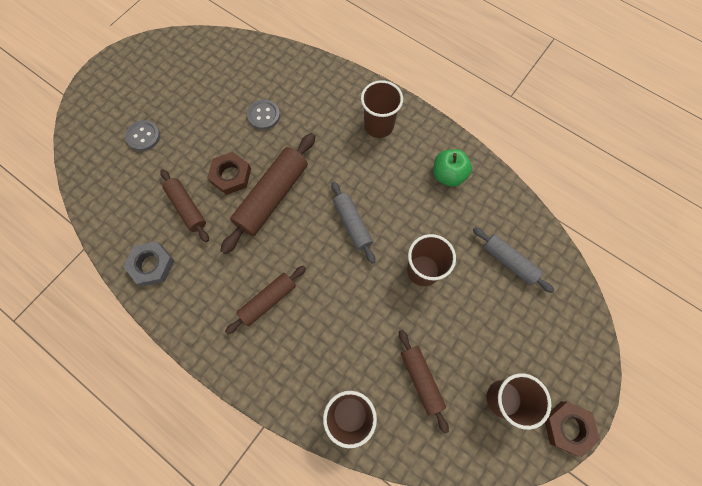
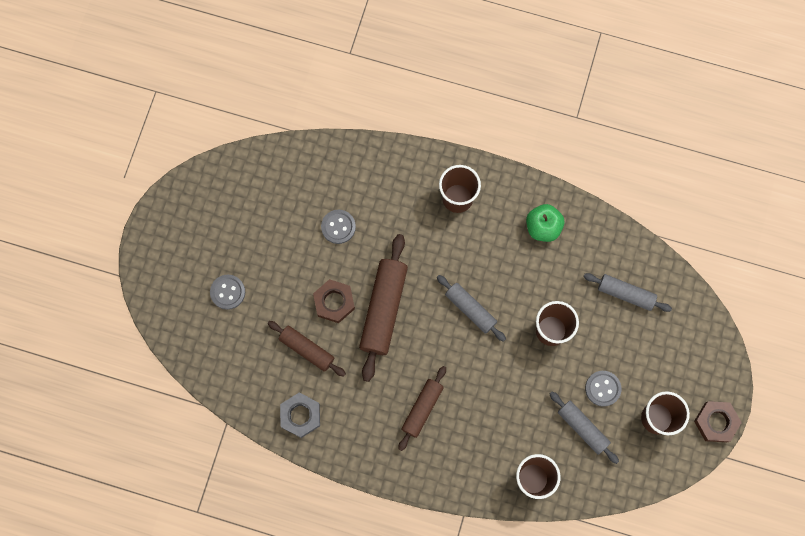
camera: 20 degrees left, 5 degrees up
(421, 379) = (582, 428): brown rolling pin -> grey rolling pin
(456, 346) = (602, 388): none -> grey button

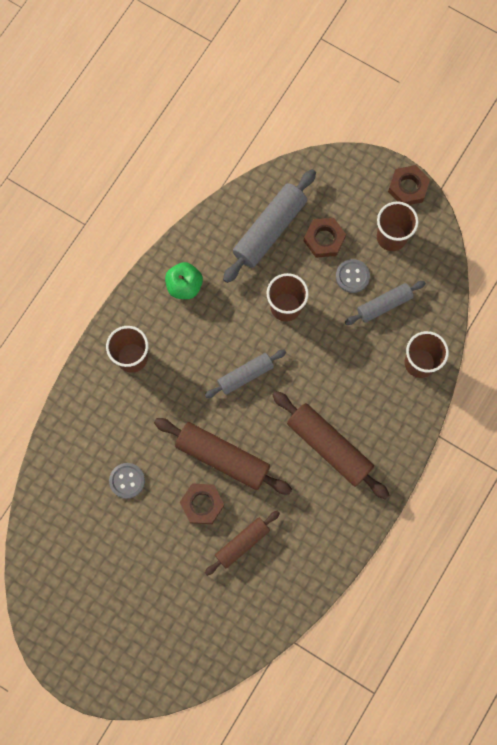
camera: 75 degrees left, 0 degrees up
(228, 292) = (162, 609): grey button -> none
(300, 415) = (306, 566): grey nut -> none
(422, 409) = (329, 446): brown rolling pin -> brown rolling pin, size x1.63
(625, 294) = (269, 230): grey rolling pin -> grey rolling pin, size x1.63
(633, 350) = (324, 239): none -> brown nut

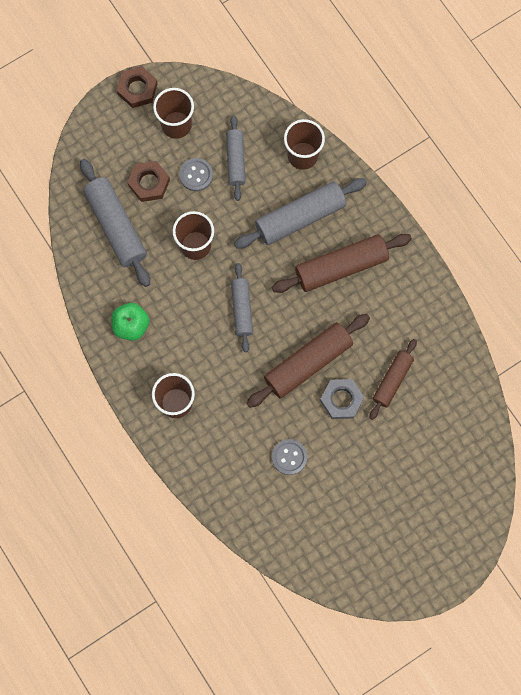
camera: 65 degrees left, 0 degrees up
(202, 504) = (341, 400): brown nut -> grey nut
(242, 543) = (392, 380): brown rolling pin -> brown rolling pin turned 45 degrees clockwise
(358, 388) = (300, 217): none -> grey rolling pin

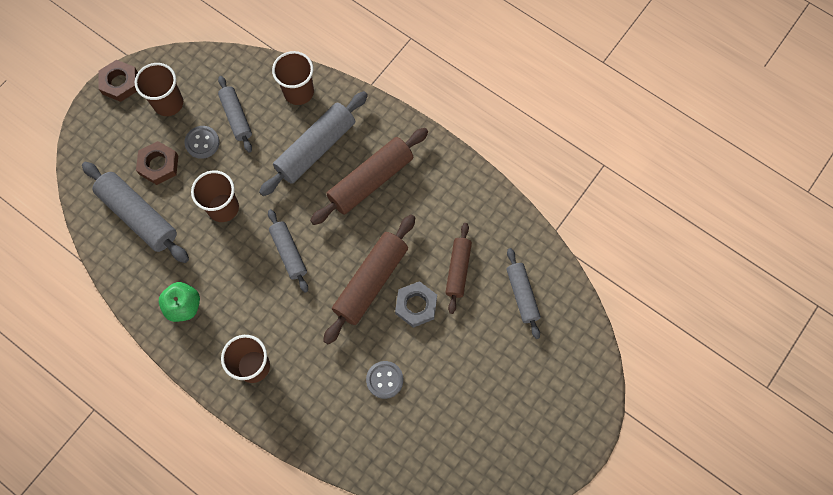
camera: 20 degrees left, 5 degrees down
(443, 425) = (522, 295): none -> grey rolling pin

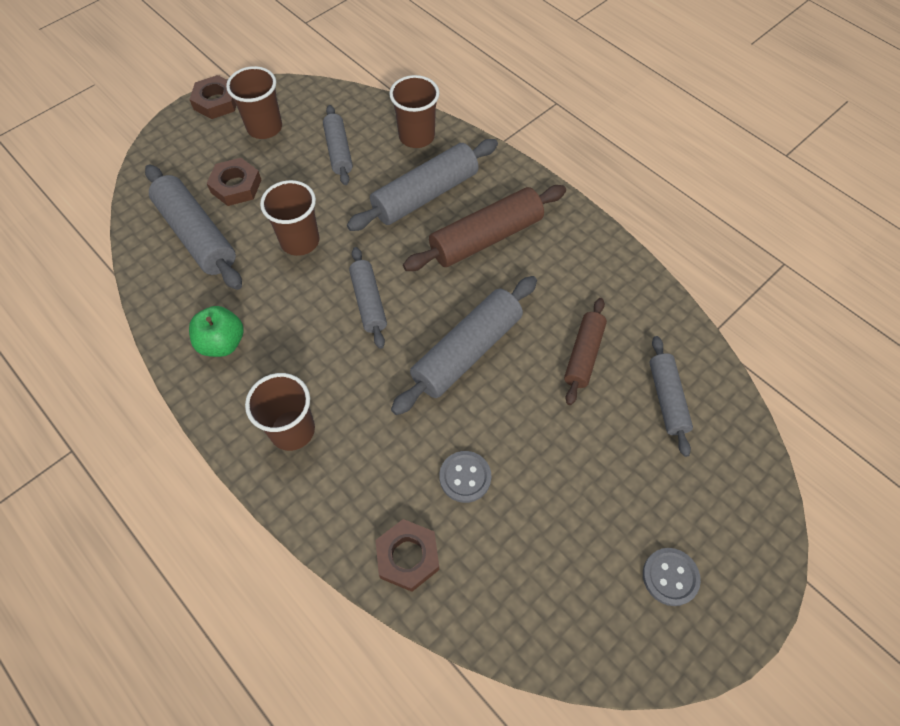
camera: 10 degrees right, 10 degrees down
(202, 143) = (293, 171): grey button -> grey button (670, 577)
(354, 443) = (407, 557): none -> brown nut
(371, 281) = (467, 351): brown rolling pin -> grey rolling pin
(416, 305) = (522, 389): grey nut -> none

